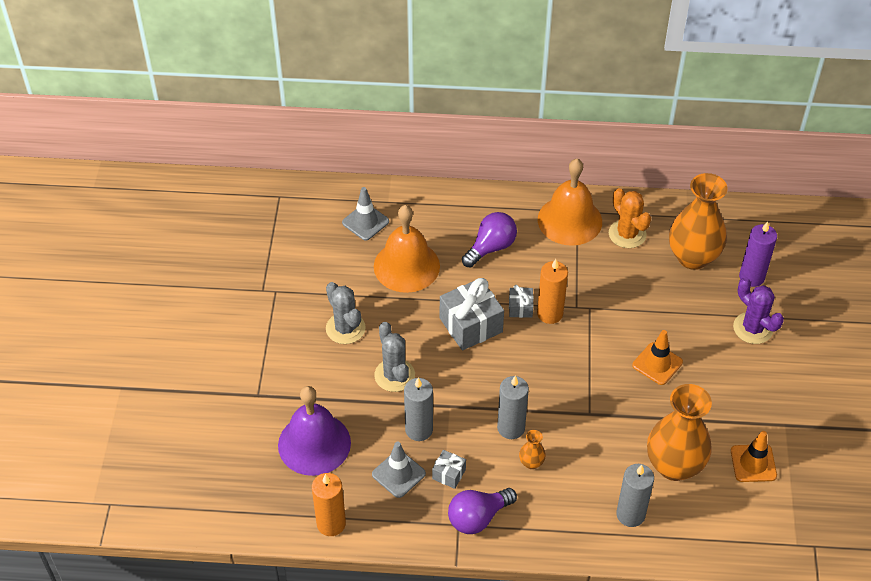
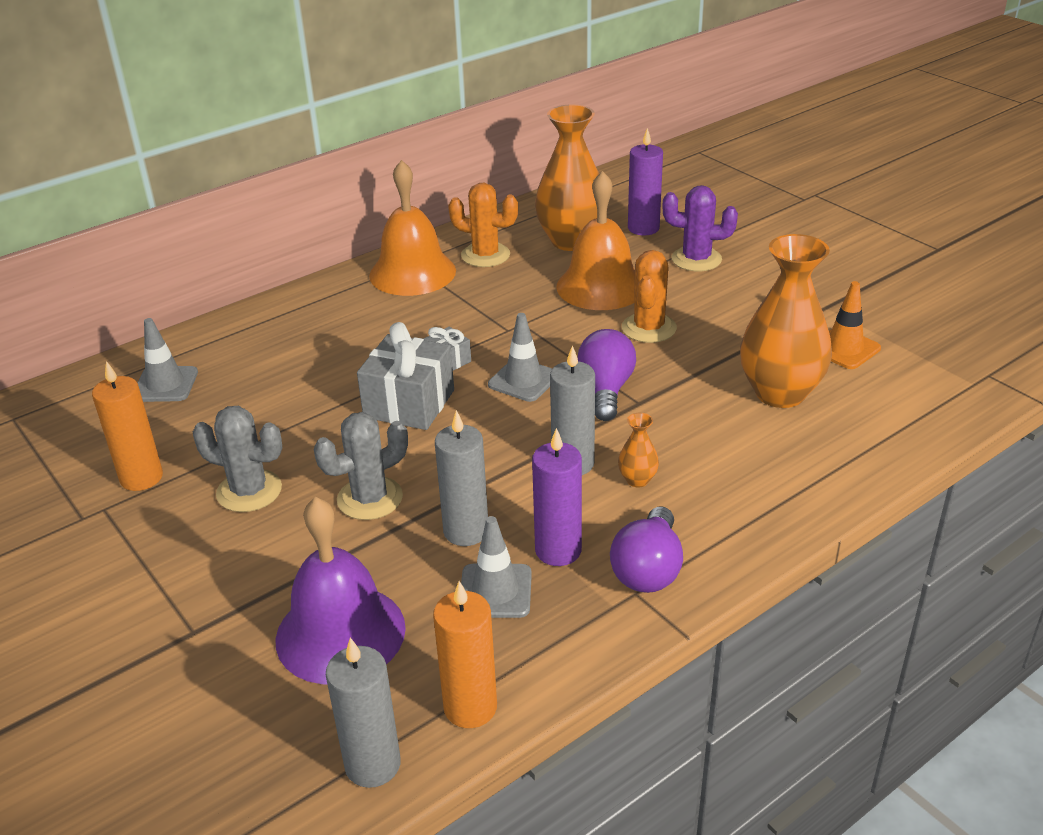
camera: 40 degrees left, 15 degrees down
(394, 375) = (370, 498): grey cactus -> grey cactus turned 60 degrees counterclockwise
(406, 266) = (265, 395): orange bell -> orange bell (601, 286)
(449, 474) = (558, 550): grey gift -> purple candle
(491, 247) = (351, 332): purple light bulb -> purple light bulb (606, 390)
(545, 352) = (523, 380): none -> grey traffic cone
(550, 313) = (486, 349): orange candle -> orange candle (141, 478)
(630, 514) = (800, 458): grey candle -> grey candle (372, 764)
(657, 364) = (649, 328): orange traffic cone -> orange cactus

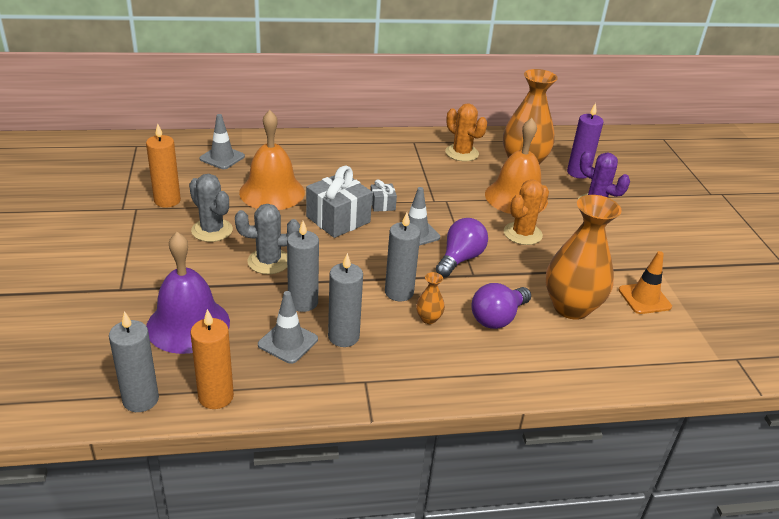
camera: 25 degrees right, 0 degrees up
(412, 273) = (409, 147): orange bell -> orange bell (272, 192)
(558, 550) = (343, 337): purple candle -> grey candle
(648, 570) = (385, 372): purple light bulb -> purple light bulb (497, 318)

